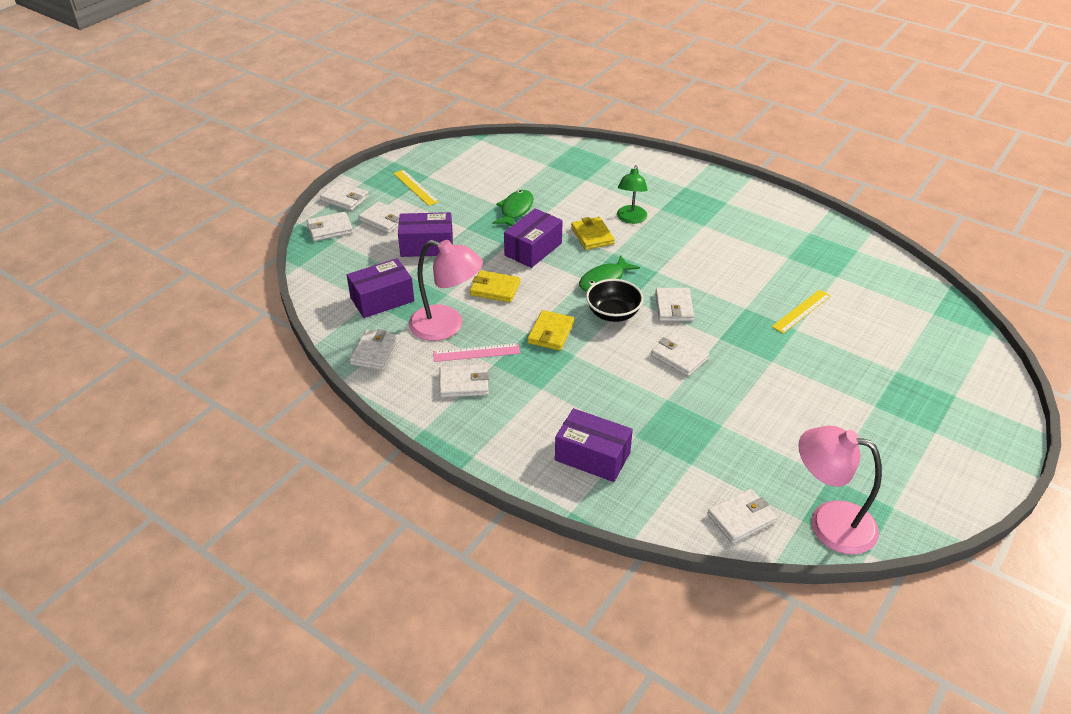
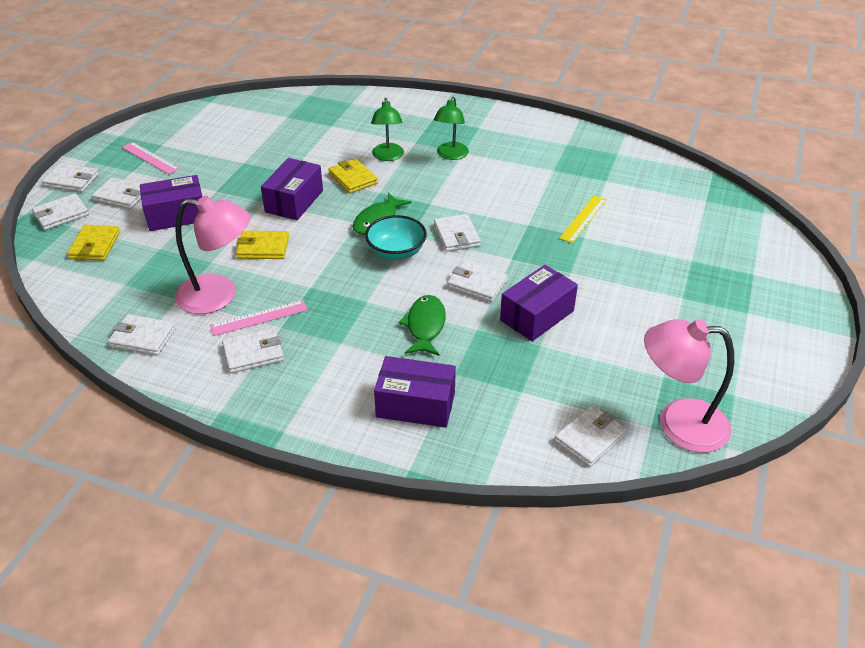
camera: 15 degrees left, 0 degrees up
(375, 352) = (143, 338): white wallet -> white wallet turned 75 degrees counterclockwise
(382, 299) = (138, 279): purple box -> purple box (537, 315)
(415, 187) = (150, 158): yellow ruler -> pink ruler
(515, 210) = (265, 165): green fish -> green fish (425, 326)
(551, 333) = (336, 283): yellow wallet -> yellow wallet (95, 245)
(613, 313) = (396, 252): black bowl -> turquoise bowl
(691, 227) = (451, 155): none -> green lamp

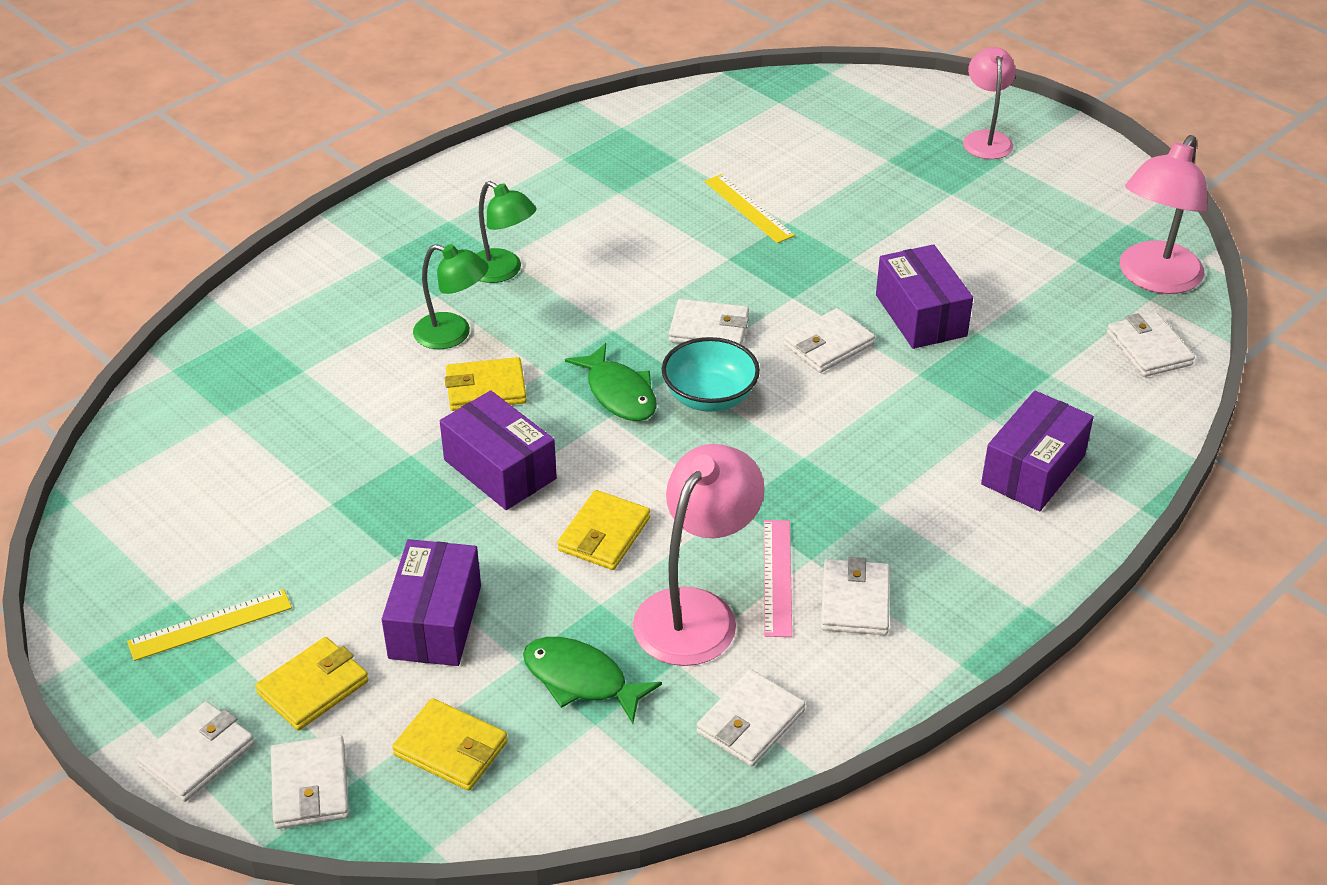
camera: 65 degrees left, 0 degrees up
(121, 196) = (313, 687): white wallet -> yellow wallet
(150, 158) = (210, 625): pink ruler -> yellow ruler
(425, 326) = (888, 417): green fish -> green fish (581, 680)
(764, 298) = (986, 139): none -> pink lamp

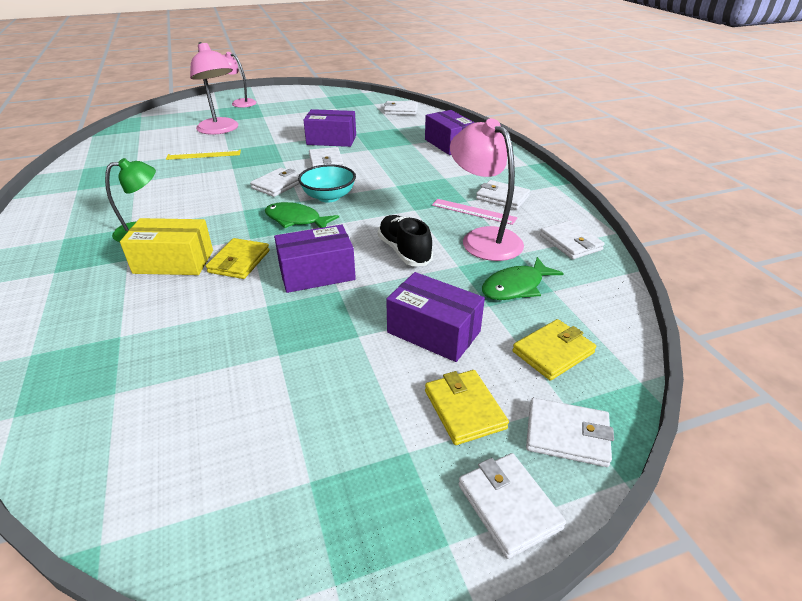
camera: 65 degrees left, 5 degrees down
(210, 625) = (358, 460): yellow ruler -> none
(453, 335) = (173, 262): green lamp -> yellow box
(604, 534) = (404, 251): yellow wallet -> black shoe
(619, 393) = (296, 220): green fish -> green fish turned 150 degrees counterclockwise
(1153, 279) = (363, 100): pink lamp -> pink lamp (220, 130)

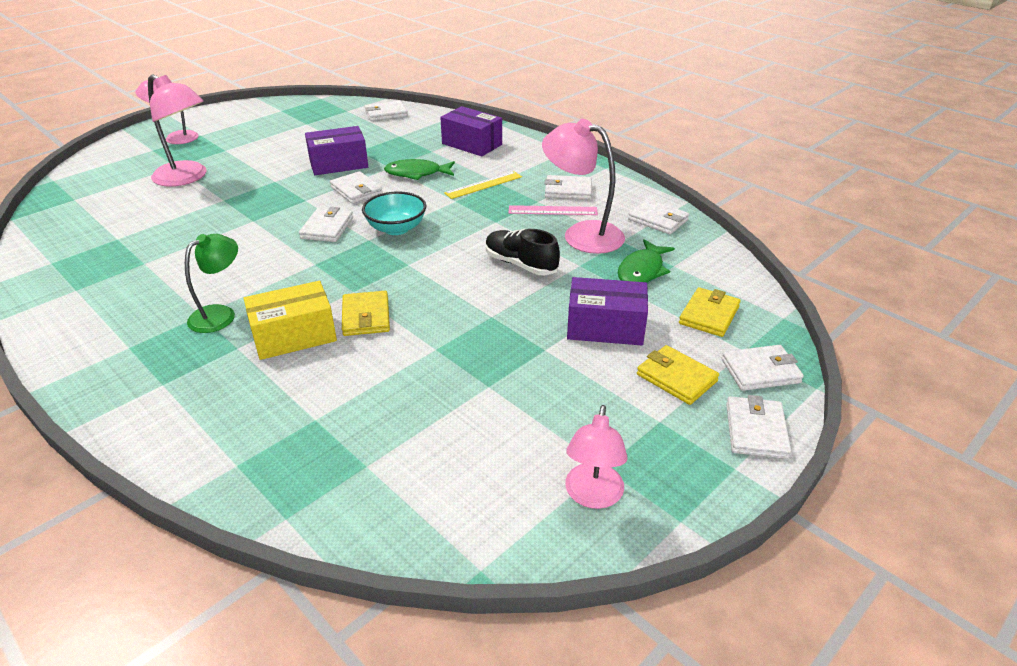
camera: 25 degrees left, 0 degrees up
(204, 155) = (199, 212): yellow ruler -> yellow ruler (484, 185)
(270, 510) = (592, 496): none -> pink lamp
(296, 220) = (385, 260): green fish -> green fish (417, 173)
(317, 273) = (456, 307): purple box -> none
(508, 506) = (755, 430): white wallet -> white wallet turned 60 degrees clockwise

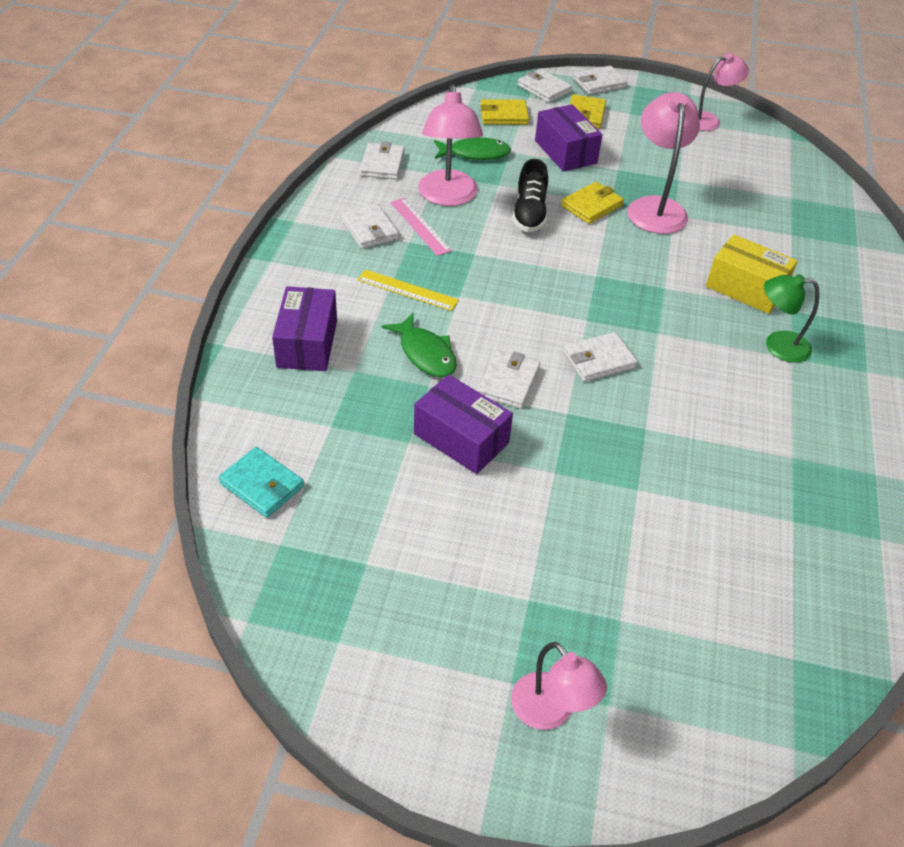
camera: 125 degrees left, 10 degrees up
(187, 178) = (632, 574): pink lamp -> pink lamp (655, 207)
(366, 316) = (683, 263): yellow wallet -> yellow wallet (591, 206)
(386, 114) = (262, 485): white wallet -> turquoise wallet
(396, 228) = (550, 311): turquoise bowl -> none

